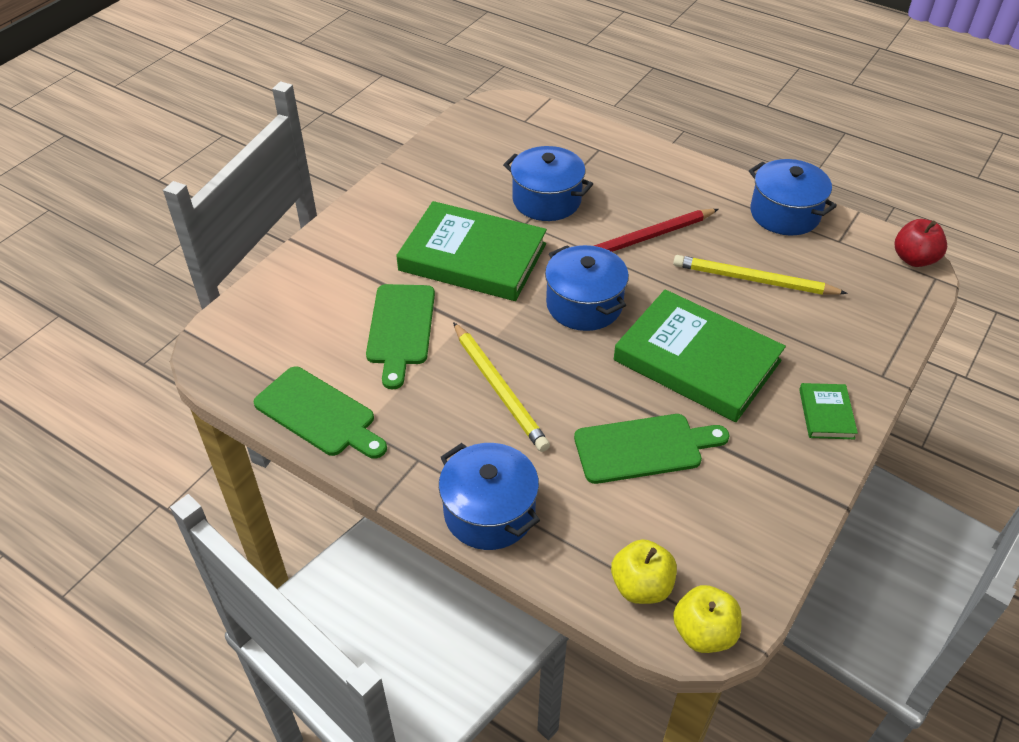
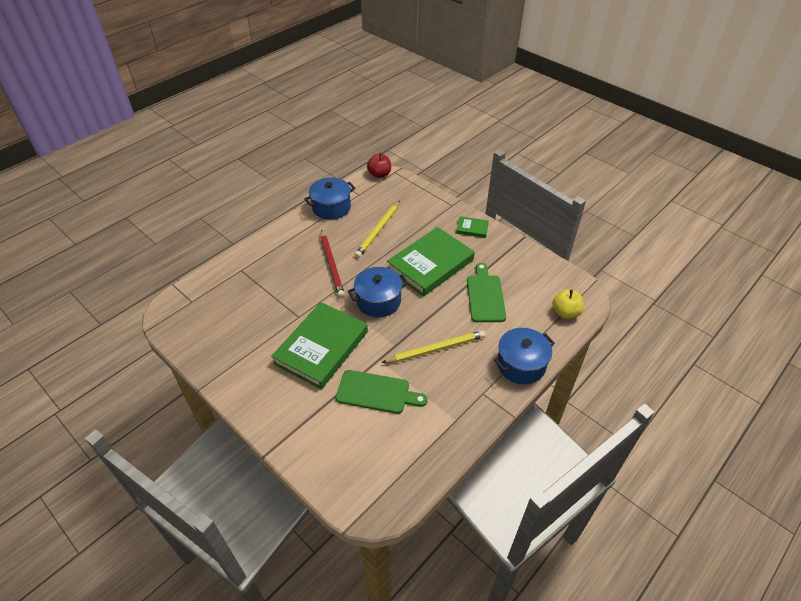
camera: 80 degrees left, 0 degrees up
(319, 414) = (441, 443): green cutting board -> none
(546, 200) = (280, 303): blue pot -> none
(703, 633) = (589, 296): yellow apple -> none

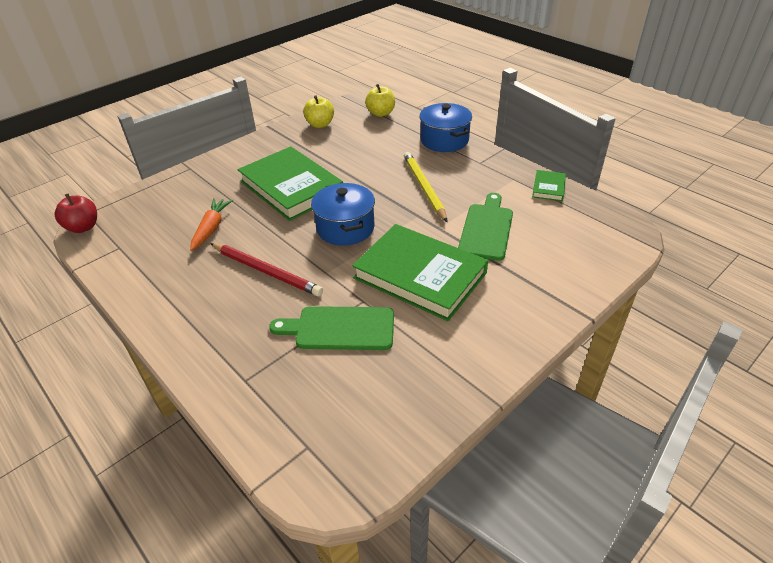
camera: 85 degrees left, 5 degrees down
(331, 207) = (134, 276): blue pot -> none
(332, 265) = (266, 271): red pencil -> red pencil turned 45 degrees clockwise
(378, 231) = (211, 228): yellow pencil -> orange carrot
(472, 228) = (240, 156): green book -> green book (548, 188)
(485, 296) = (351, 154): green cutting board -> green cutting board (340, 328)
(533, 270) = (320, 124): none -> yellow apple

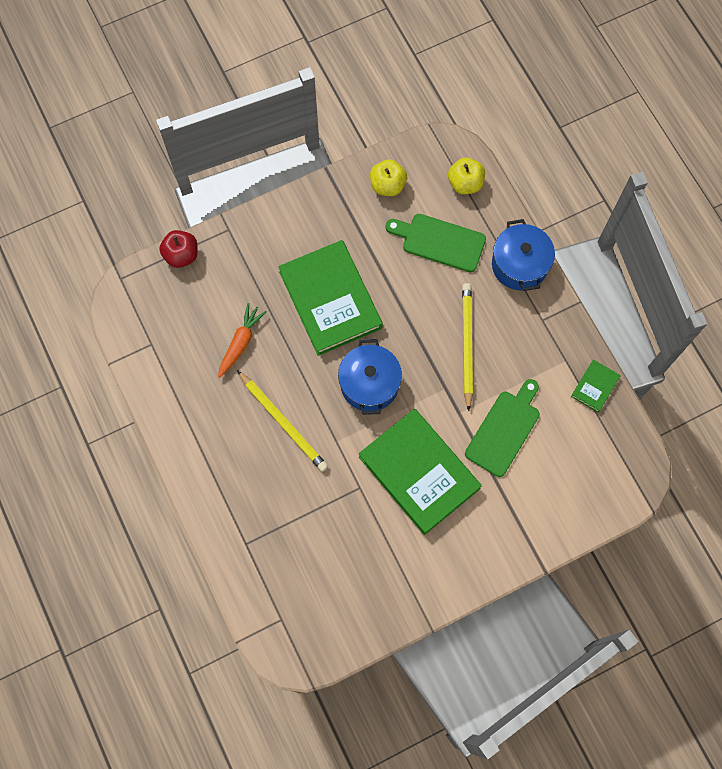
camera: 15 degrees right, 30 degrees up
(83, 227) = (117, 301): red apple -> red apple (181, 255)
(266, 271) = (283, 422): red pencil -> yellow pencil
(340, 328) = (332, 513): green cutting board -> green cutting board (440, 242)

